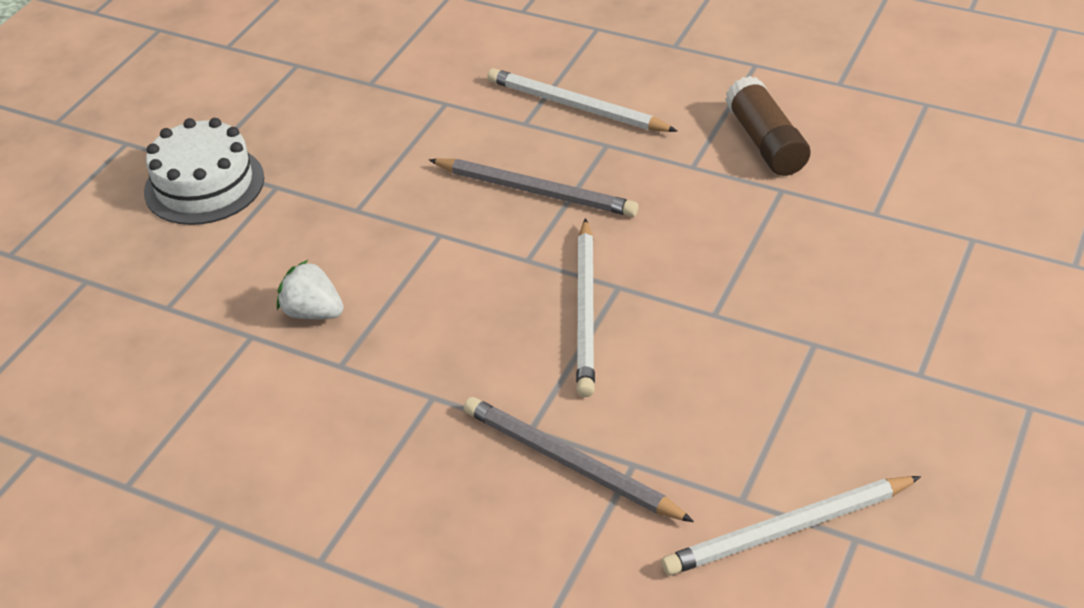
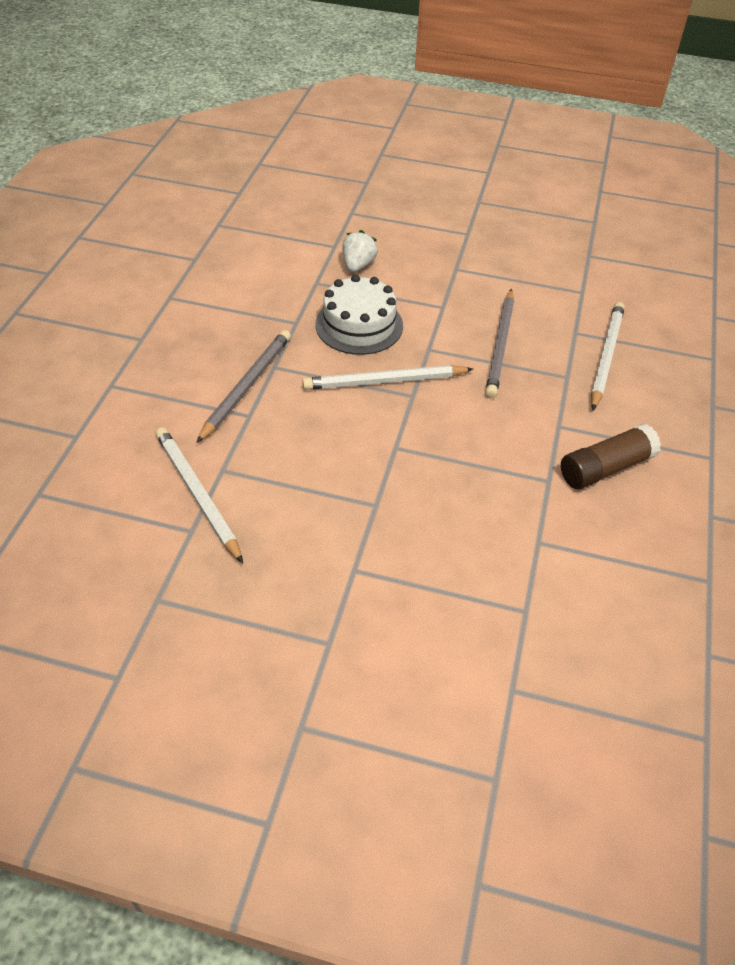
camera: 75 degrees right, 5 degrees up
(204, 185) = (459, 206): white cake -> white cake (359, 325)

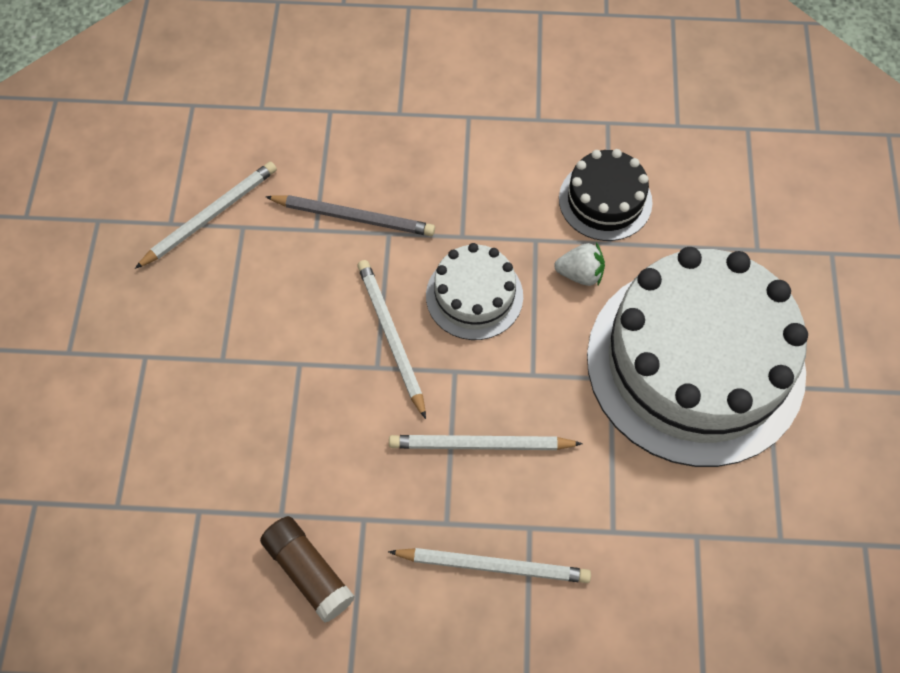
camera: 80 degrees right, 15 degrees up
(293, 240) = (605, 200): none -> black cake
(453, 227) = (695, 363): none -> white cake
(500, 345) = (480, 445): grey pencil -> white pencil

